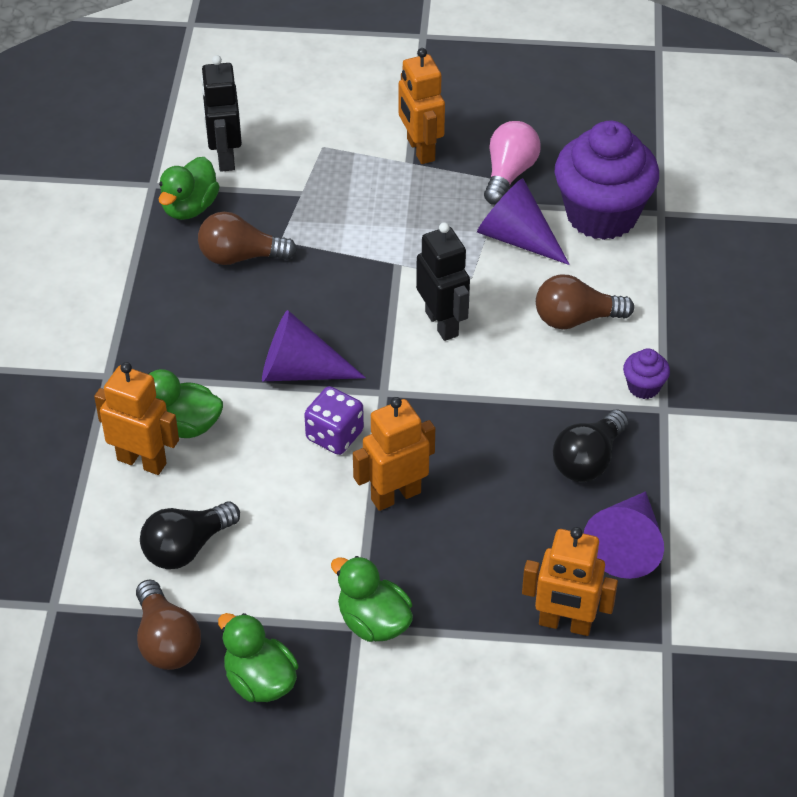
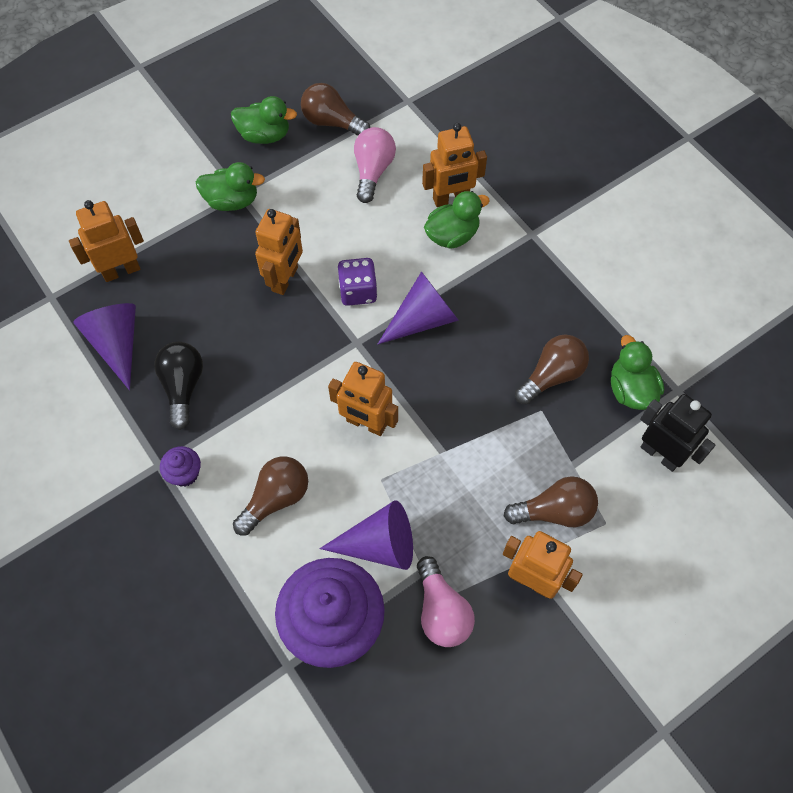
camera: 140 degrees right, 15 degrees up
(187, 547) = (373, 171): black light bulb -> pink light bulb
(353, 175) = (554, 511): none -> brown light bulb
(442, 323) = (366, 423): black robot -> orange robot

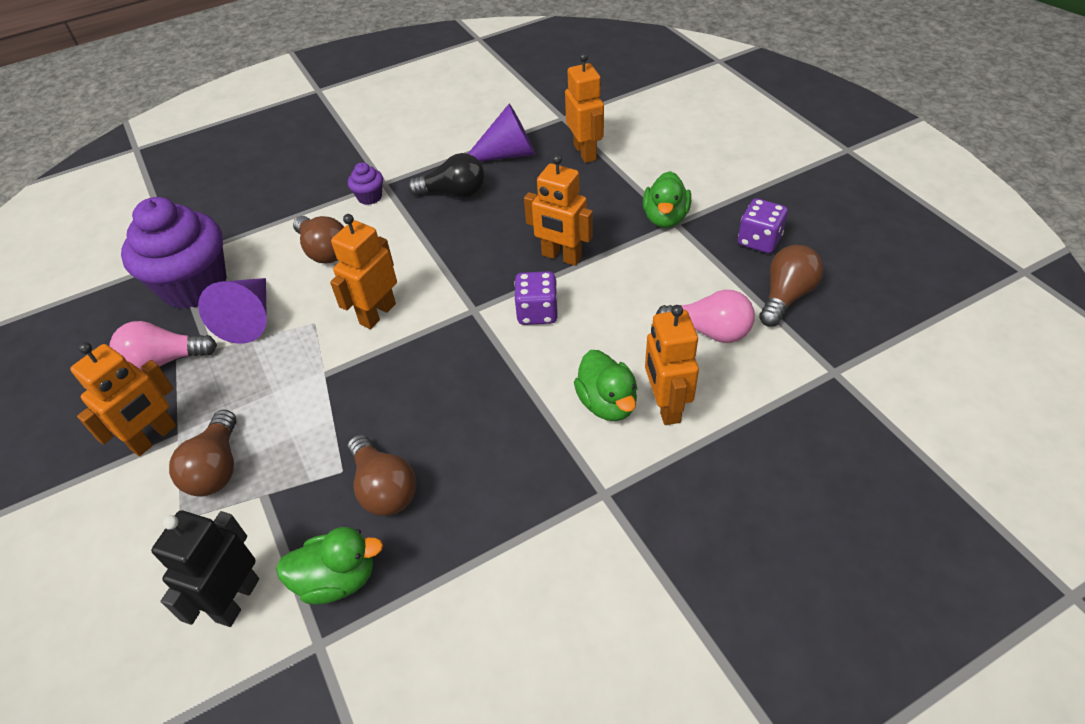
camera: 100 degrees right, 15 degrees down
(264, 135) = (759, 240): green duck -> purple dice
(423, 319) = (491, 366): purple cone -> none
(660, 454) = (237, 599): black robot -> black robot turned 150 degrees clockwise

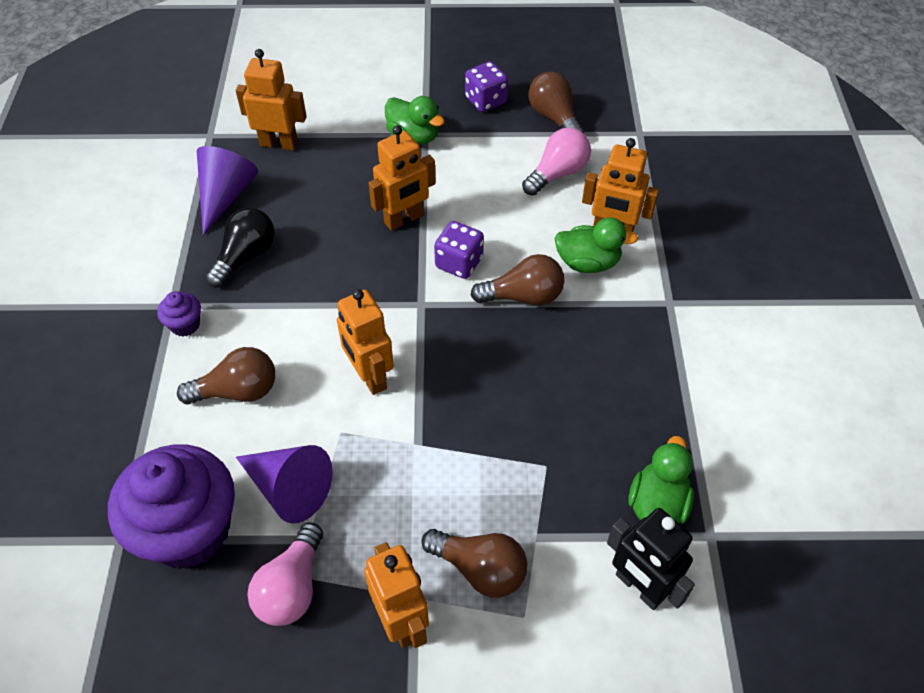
camera: 65 degrees left, 5 degrees up
(384, 488) = (583, 440): brown light bulb -> brown light bulb (523, 296)

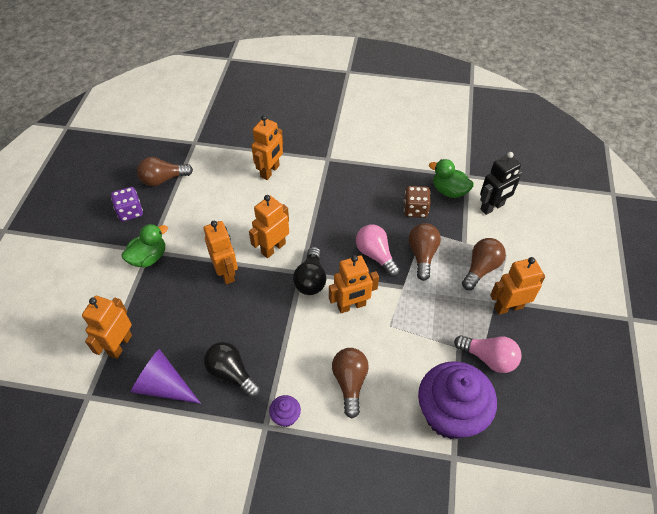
camera: 80 degrees left, 0 degrees up
(289, 489) = (426, 356): purple cone -> none
(410, 318) = (311, 279): none -> black light bulb
(459, 263) = (273, 248): purple dice -> orange robot
(523, 296) = (308, 221): brown light bulb -> brown light bulb (422, 255)
(557, 173) = (214, 187): pink light bulb -> pink light bulb (375, 255)
(588, 263) = (290, 187): green duck -> none
(592, 449) = (415, 209): none -> brown dice

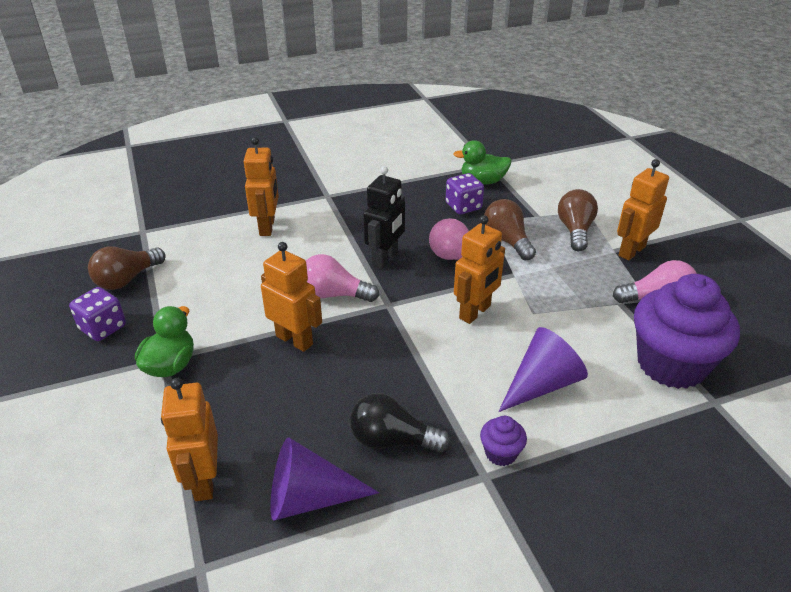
camera: 30 degrees left, 15 degrees down
(273, 248) = (334, 294): orange robot -> pink light bulb
(311, 279) = (406, 306): black light bulb -> none
(350, 383) = (542, 384): brown light bulb -> purple cone
(415, 209) = (463, 206): brown dice -> purple dice
(492, 207) = (536, 180): black robot -> black robot (385, 259)

